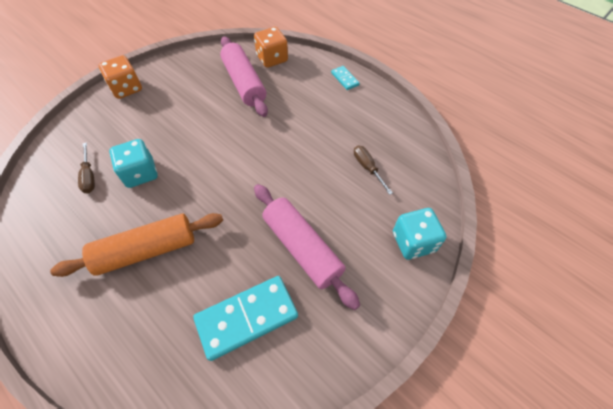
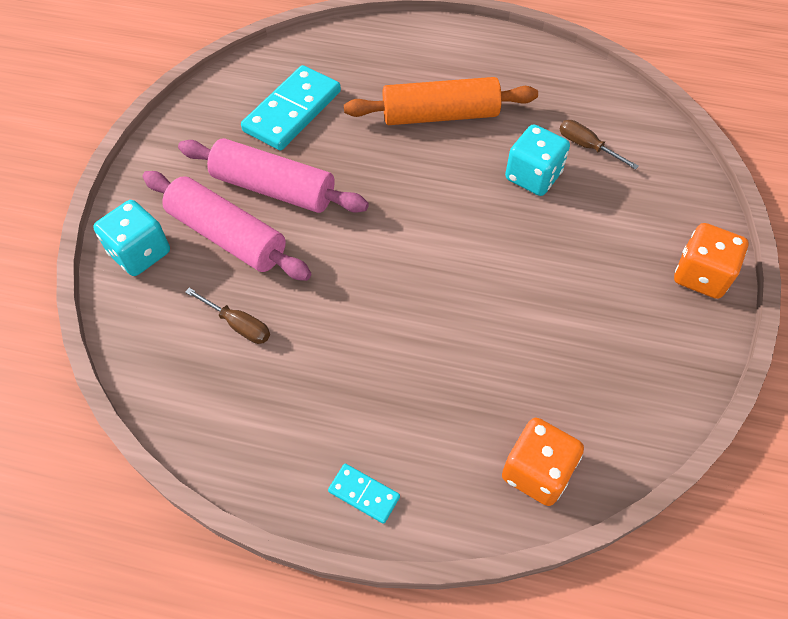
camera: 150 degrees right, 0 degrees up
(147, 250) = (440, 115): orange rolling pin -> orange rolling pin turned 45 degrees clockwise
(244, 83) = (535, 383): pink rolling pin -> pink rolling pin (227, 236)

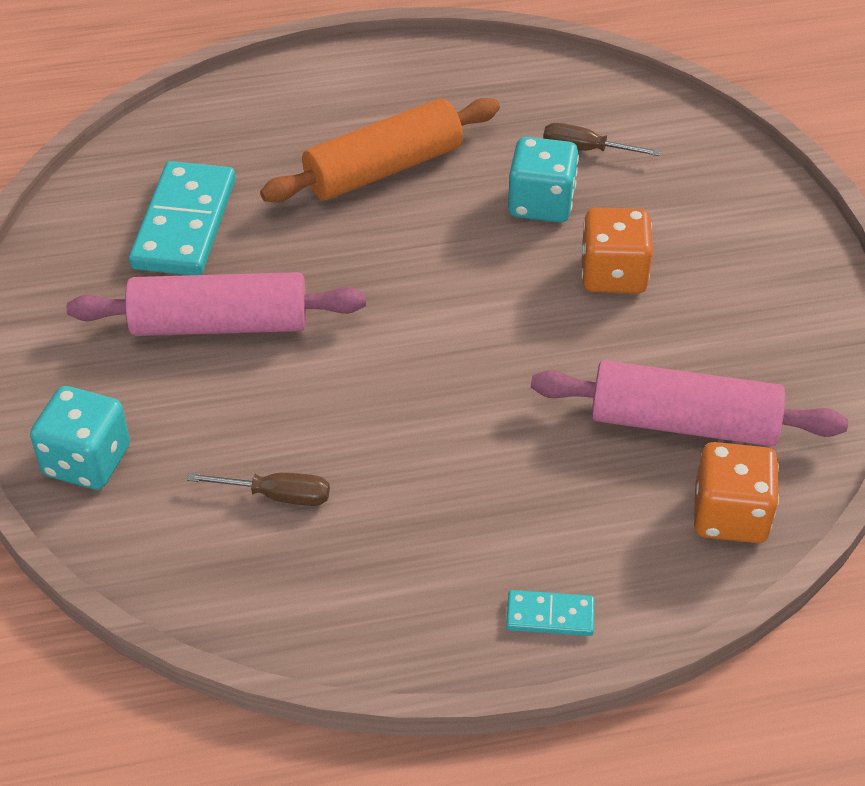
camera: 25 degrees left, 10 degrees down
(227, 236) = (194, 400): pink rolling pin -> pink rolling pin (683, 423)
(700, 275) = (792, 248): orange dice -> orange dice (613, 274)

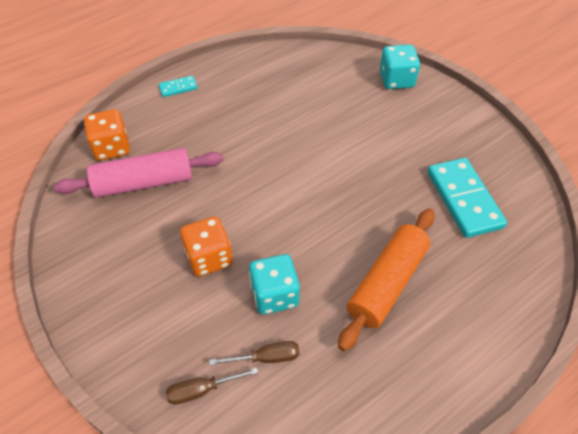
camera: 155 degrees right, 5 degrees up
(220, 324) = (396, 152): pink rolling pin -> none
(277, 496) = (311, 93): brown screwdriver -> brown screwdriver (201, 390)

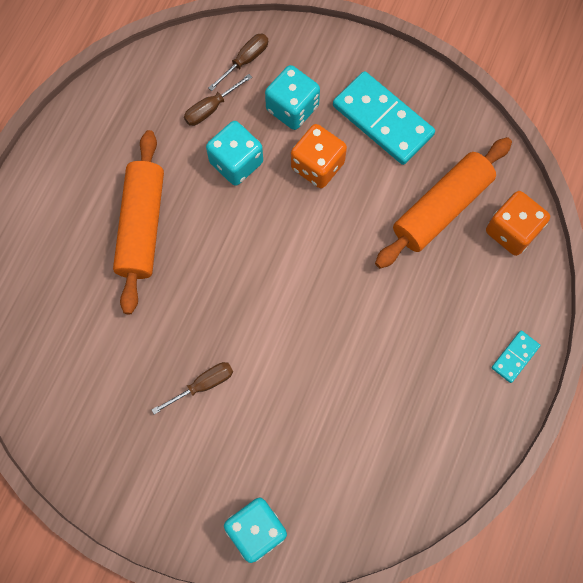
camera: 150 degrees right, 20 degrees up
(144, 183) = (441, 208): pink rolling pin -> orange rolling pin
(193, 317) = (292, 108): none -> turquoise dice
(392, 158) = (203, 385): none -> brown screwdriver
(464, 199) = (102, 368): turquoise domino -> turquoise domino (383, 120)

